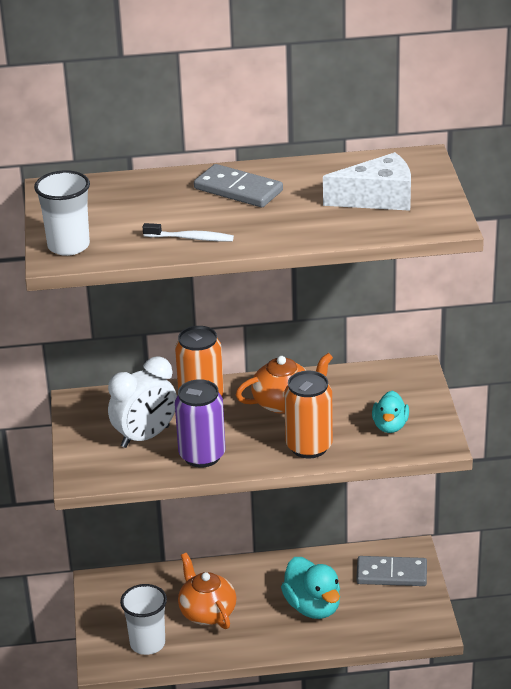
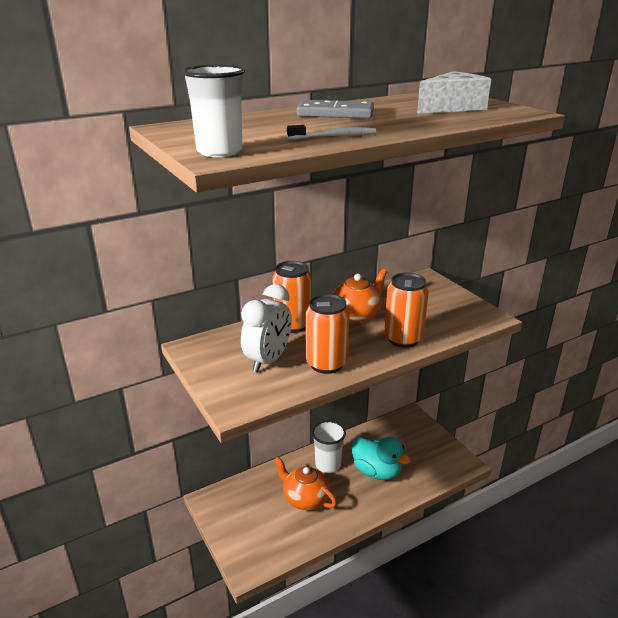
camera: 25 degrees left, 5 degrees down
(147, 643) = (274, 538): white cup -> white cup (328, 464)
(202, 455) = (326, 364): purple can -> orange can
(390, 426) = (446, 313): turquoise duck -> none
(391, 574) = (410, 433): grey domino -> none

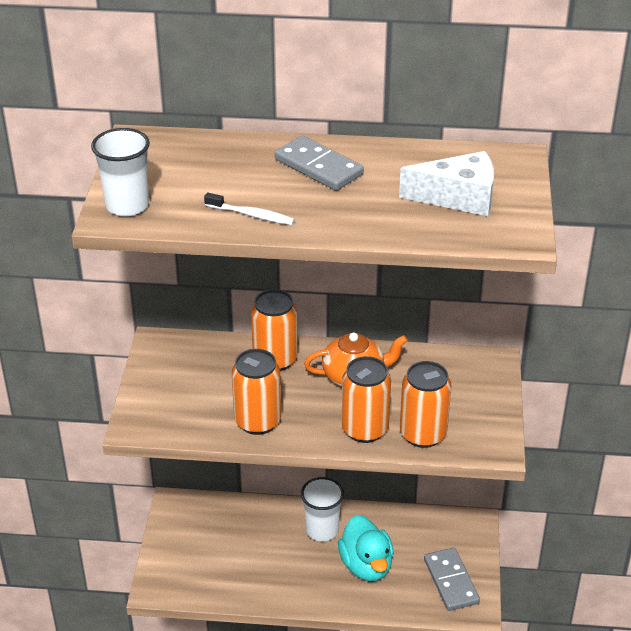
camera: 35 degrees right, 10 degrees up
(268, 360) = (209, 391): white clock -> none
(305, 498) = (265, 552): orange teapot -> none
(433, 454) = (451, 581): none -> grey domino
(441, 327) = (423, 434): none -> orange can

